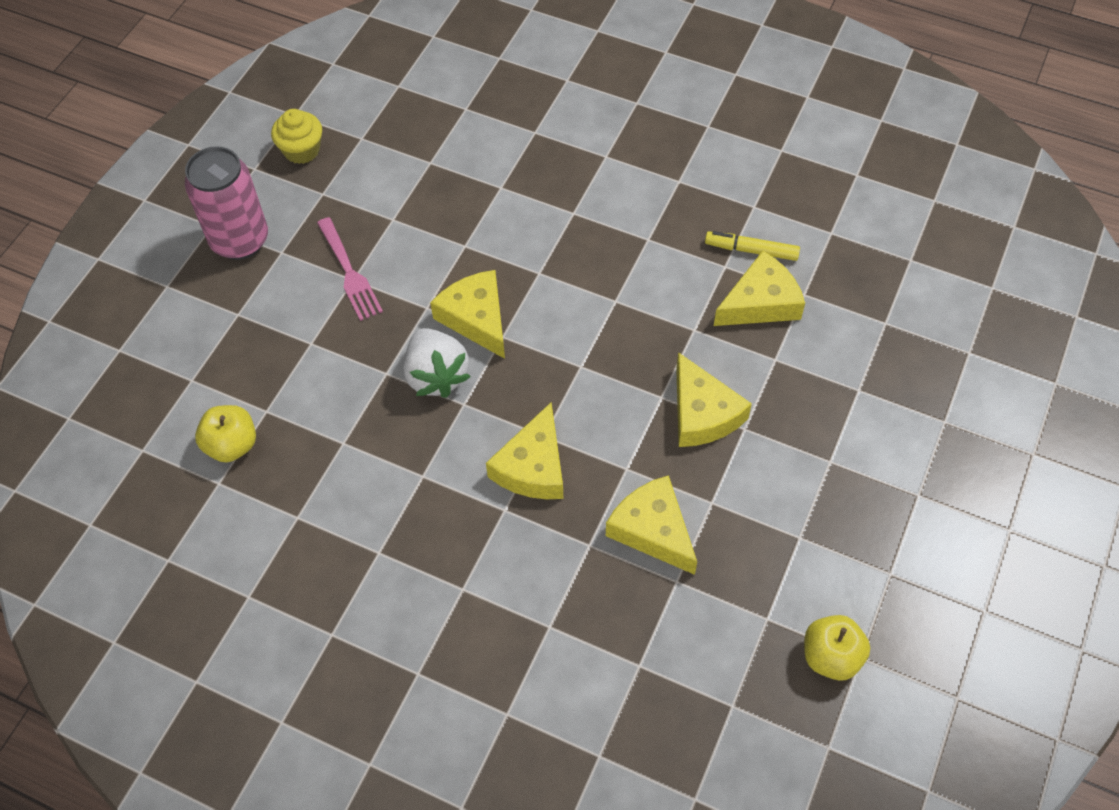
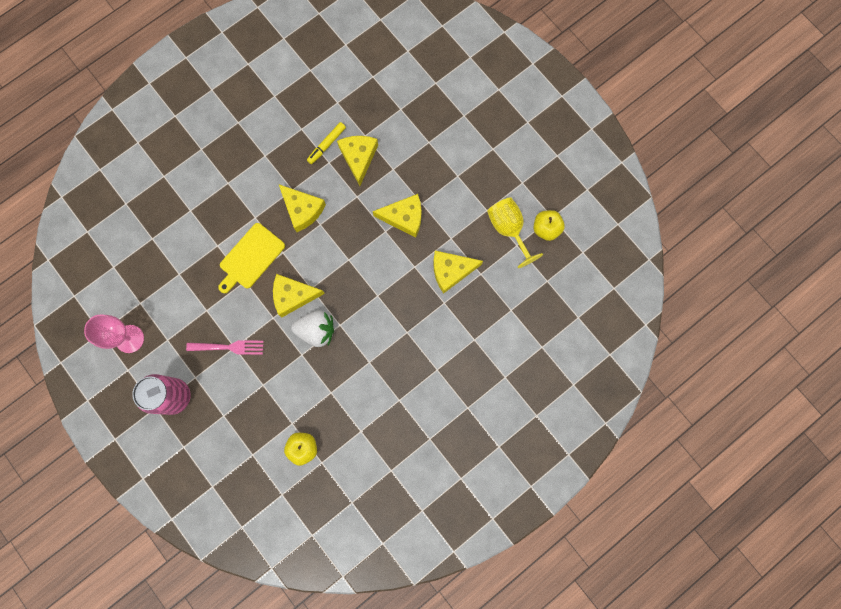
camera: 65 degrees left, 20 degrees up
(302, 150) = (129, 339): yellow cupcake -> pink goblet
(506, 236) = (250, 258): none -> yellow cutting board
(533, 466) = (391, 308): yellow cheese -> yellow cheese (302, 210)
(787, 591) = (509, 229): none -> yellow goblet

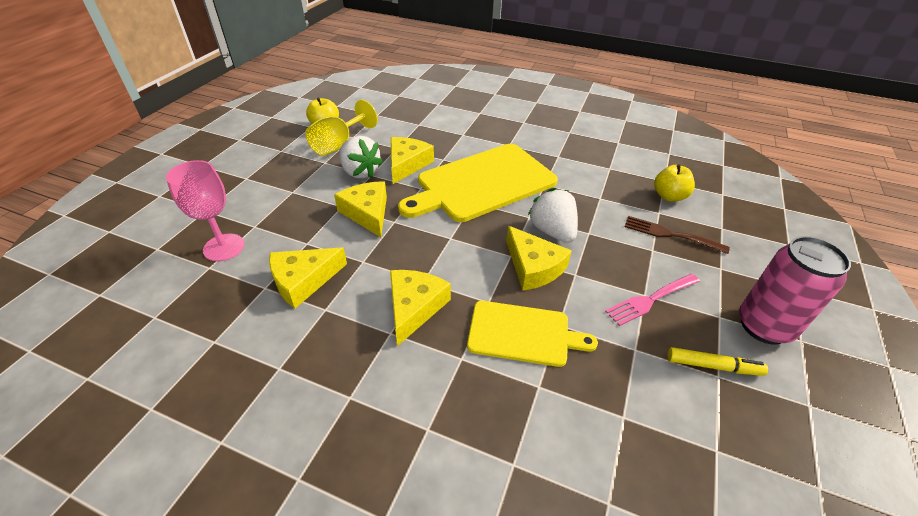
camera: 120 degrees left, 35 degrees down
(129, 339) = (774, 431): pink goblet -> pink goblet (224, 247)
(229, 347) = (650, 300): pink fork -> pink fork turned 90 degrees counterclockwise
(268, 410) = (670, 234): none -> brown fork
(326, 145) = (296, 323): yellow marker -> yellow marker (713, 366)
(396, 315) = (482, 183): none -> yellow cutting board
(451, 271) = (407, 164): yellow cheese -> yellow cheese turned 120 degrees counterclockwise
(458, 231) = (360, 172): none -> white strawberry

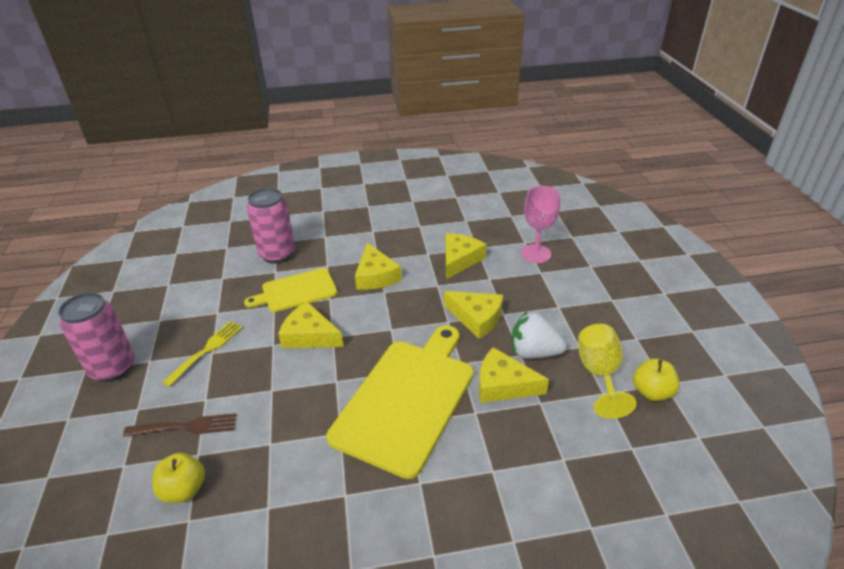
camera: 150 degrees right, 5 degrees down
(407, 164) = (503, 385): yellow cheese -> yellow cheese turned 120 degrees clockwise
(522, 426) = (277, 254): none -> pink can
(552, 231) = (307, 375): white strawberry -> none
(650, 300) = (207, 350): pink fork -> yellow fork
(713, 366) = (162, 324): yellow marker -> none

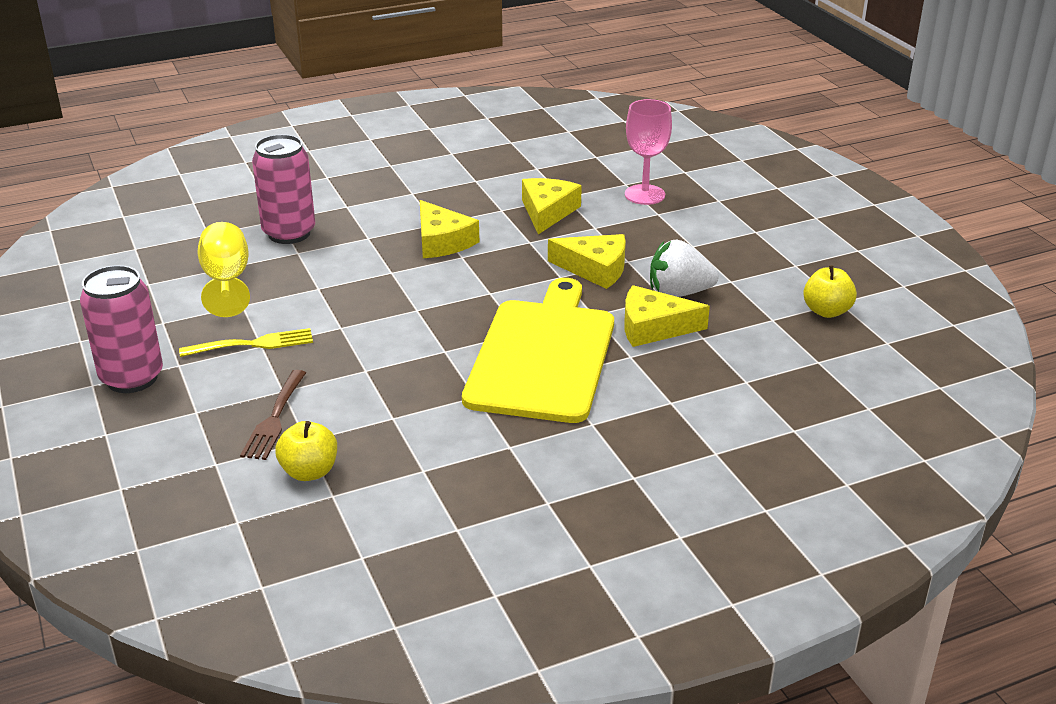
camera: 15 degrees left, 5 degrees down
(186, 427) = (274, 418): brown fork -> brown fork turned 120 degrees clockwise
(207, 350) = (253, 344): yellow fork -> yellow fork turned 60 degrees clockwise
(296, 291) = (340, 269): yellow cutting board -> none
(309, 335) = (385, 312): yellow cheese -> none
(599, 374) = (762, 303): yellow goblet -> yellow goblet (226, 282)

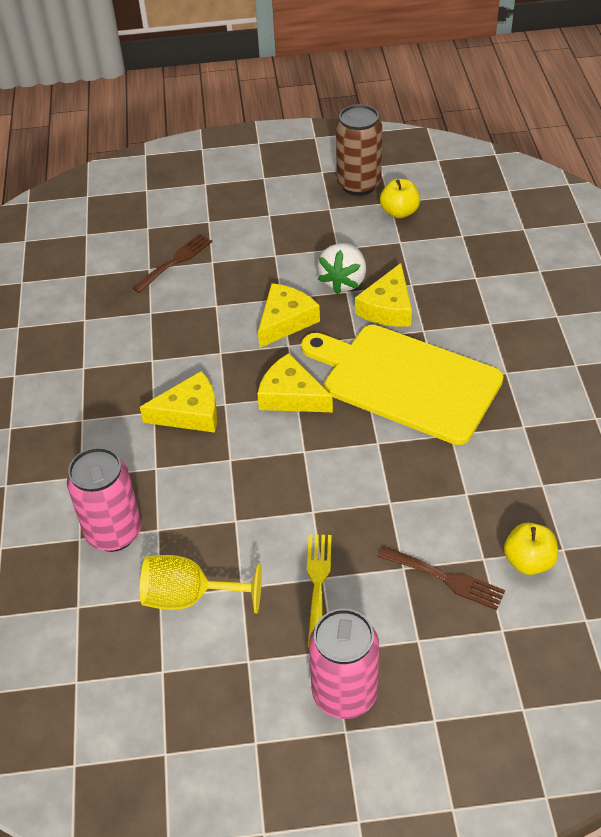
camera: 70 degrees left, 15 degrees up
(547, 212) = (172, 330): yellow cheese -> yellow cheese (291, 395)
(644, 195) = (175, 261): pink goblet -> brown fork
(855, 277) = (358, 184): none -> brown can

